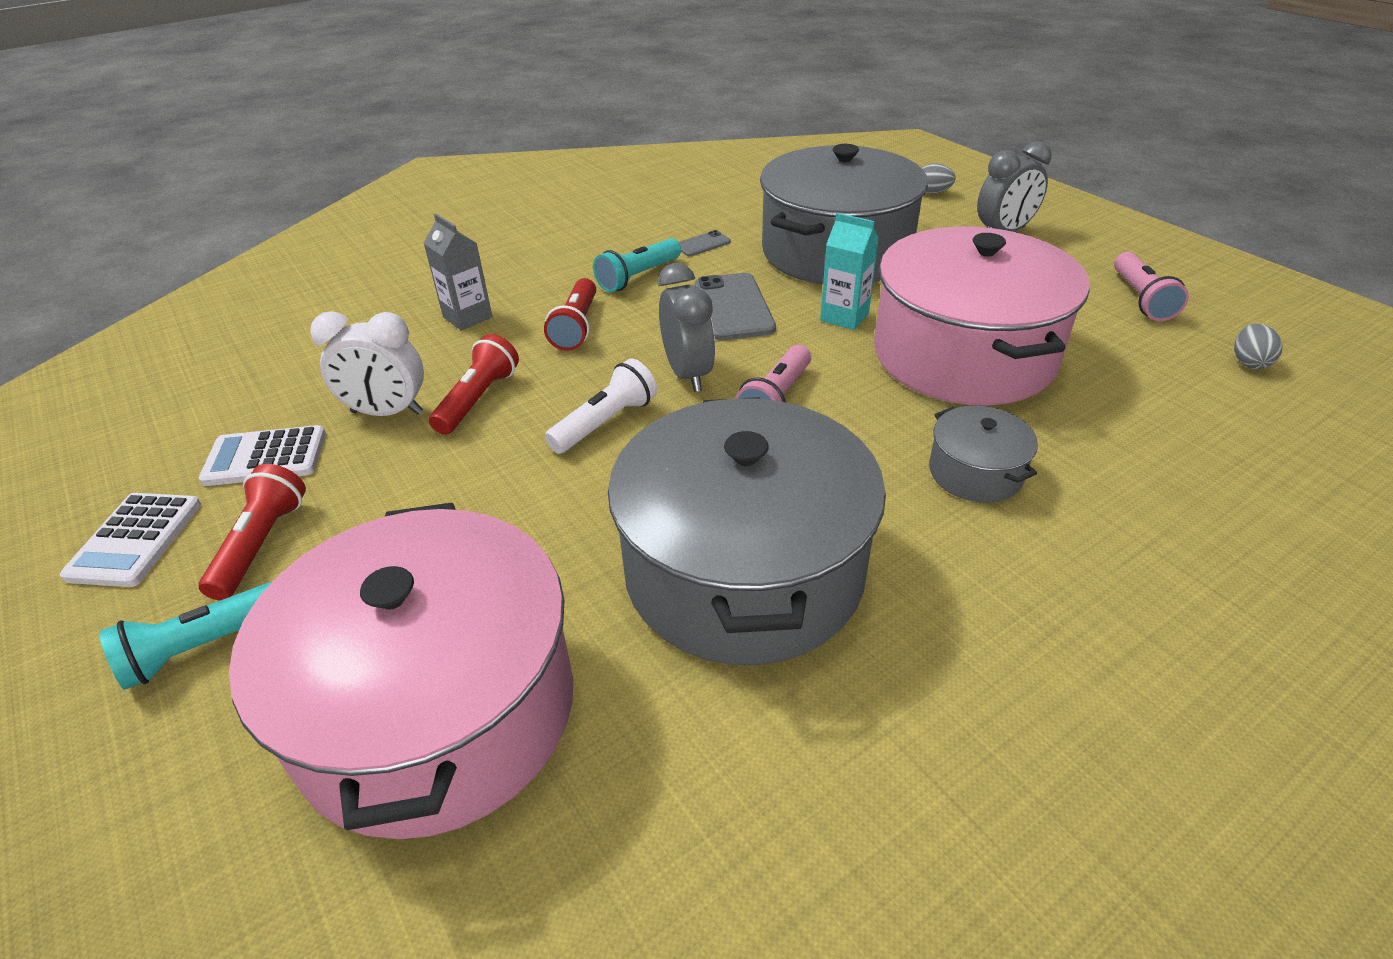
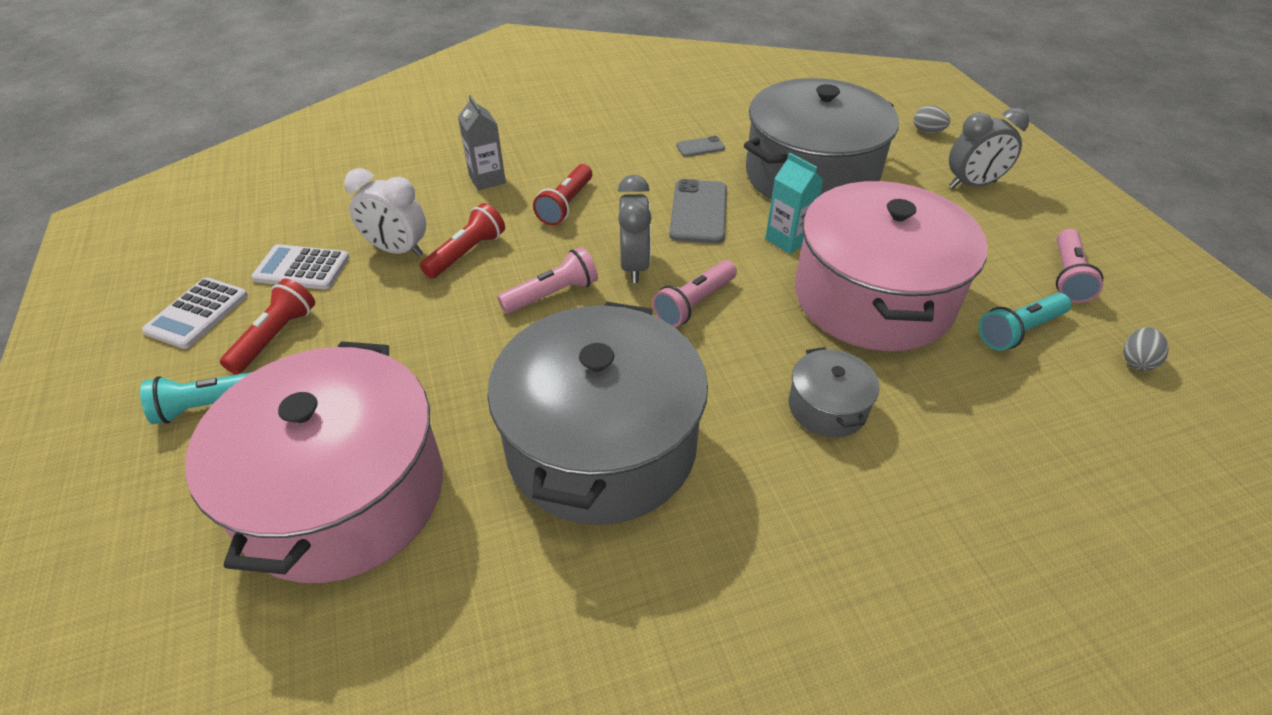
camera: 15 degrees right, 5 degrees up
(605, 423) = (552, 294): white flashlight -> pink flashlight
(638, 277) = (634, 168): turquoise flashlight -> turquoise flashlight (1019, 331)

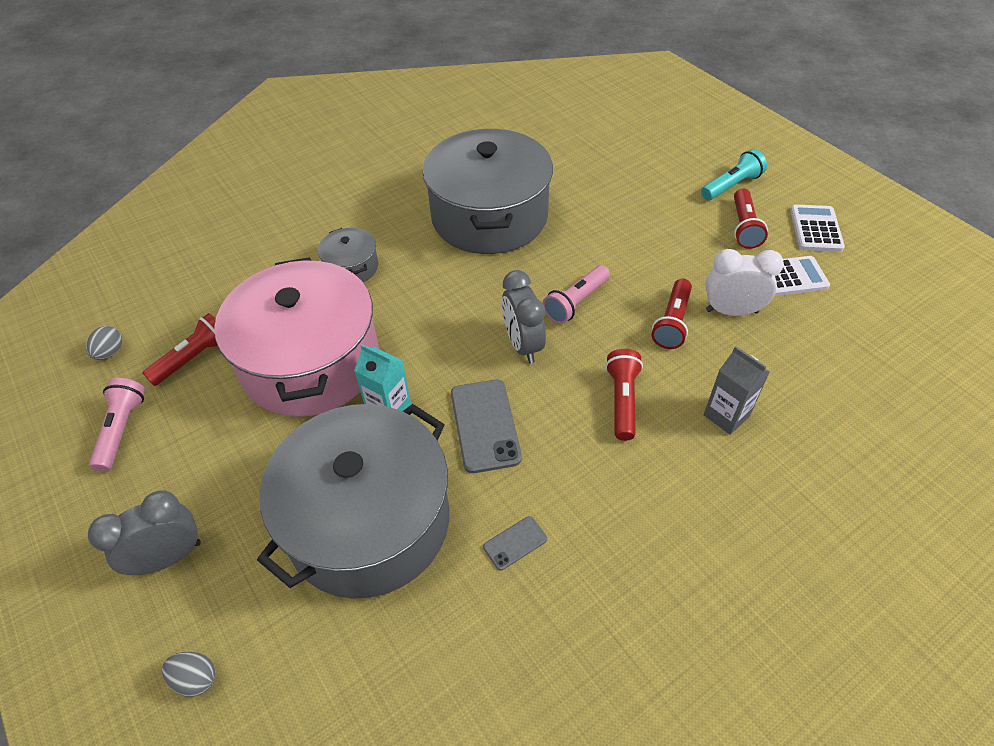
camera: 165 degrees right, 5 degrees up
(343, 493) = (615, 167): pink pot -> none
(694, 303) = (460, 321): pink flashlight -> none
(1019, 331) = (194, 358): turquoise flashlight -> red flashlight

